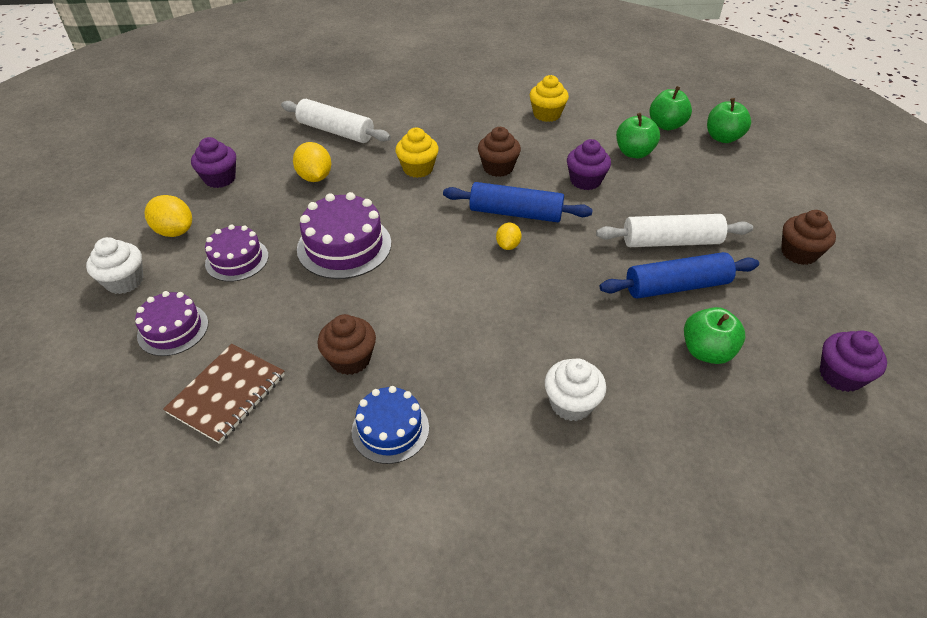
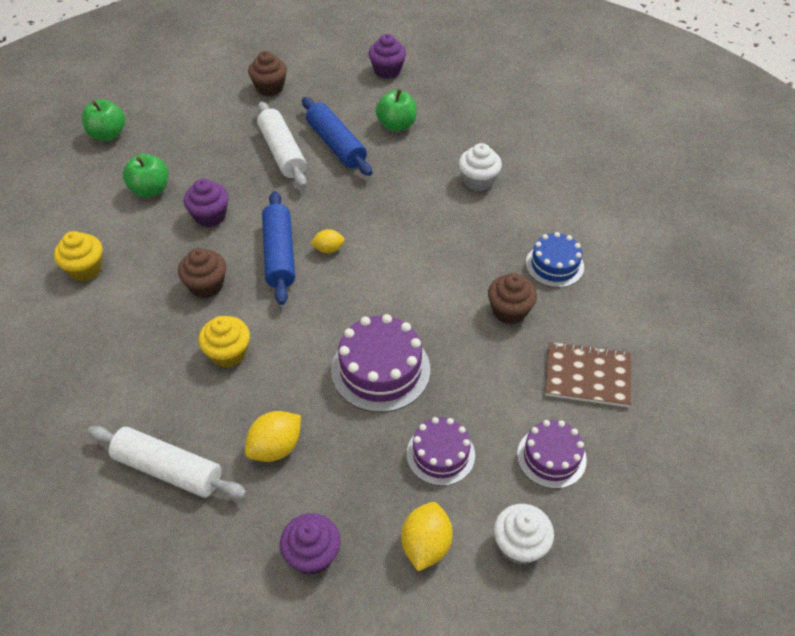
camera: 110 degrees left, 5 degrees up
(335, 131) = (169, 469): white rolling pin -> white rolling pin turned 75 degrees counterclockwise
(666, 125) = (91, 173): green apple -> none

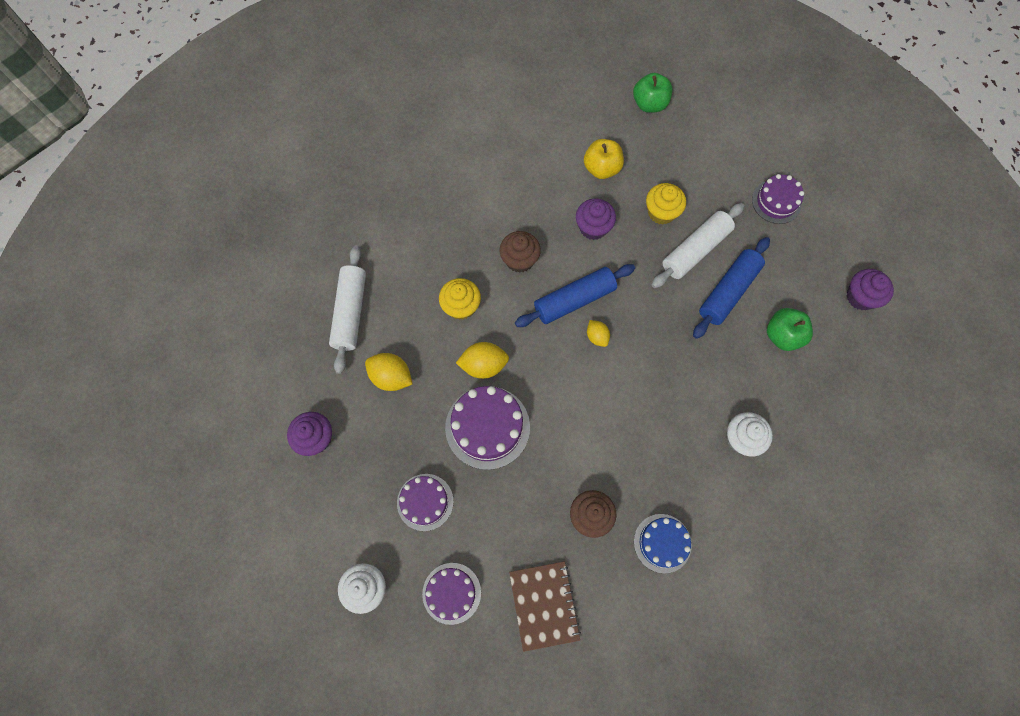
camera: 70 degrees right, 20 degrees up
(85, 269) = (501, 166): yellow cupcake -> yellow cupcake (661, 212)
(150, 190) = (601, 168): green apple -> yellow apple
(270, 88) = (776, 202): brown cupcake -> purple cake
(426, 545) = (346, 516): yellow lemon -> yellow lemon (483, 365)

